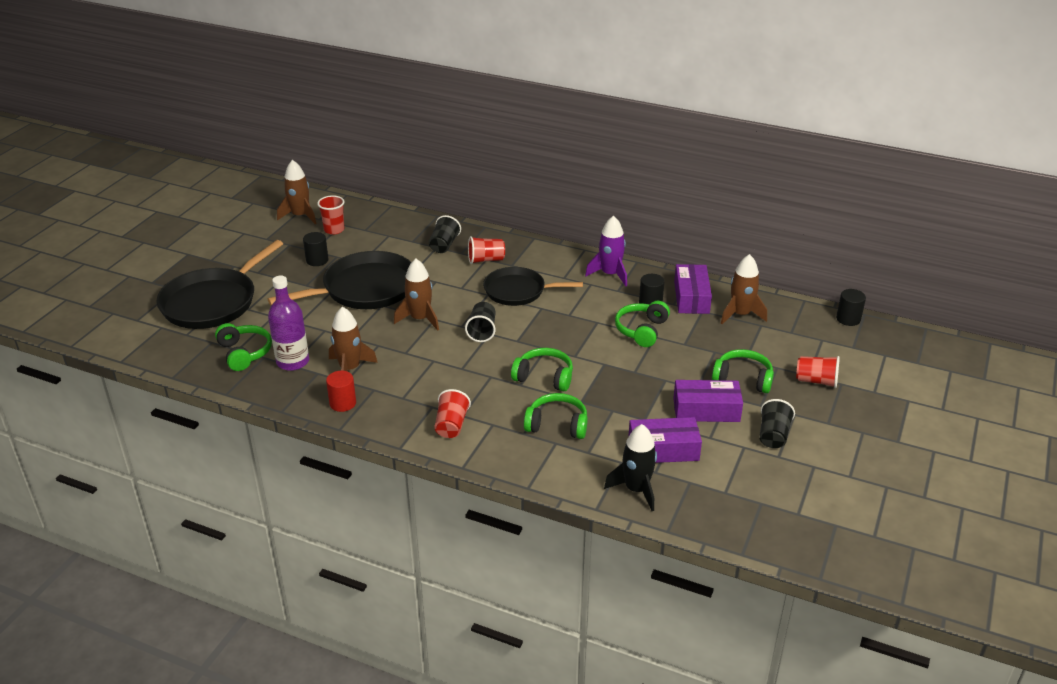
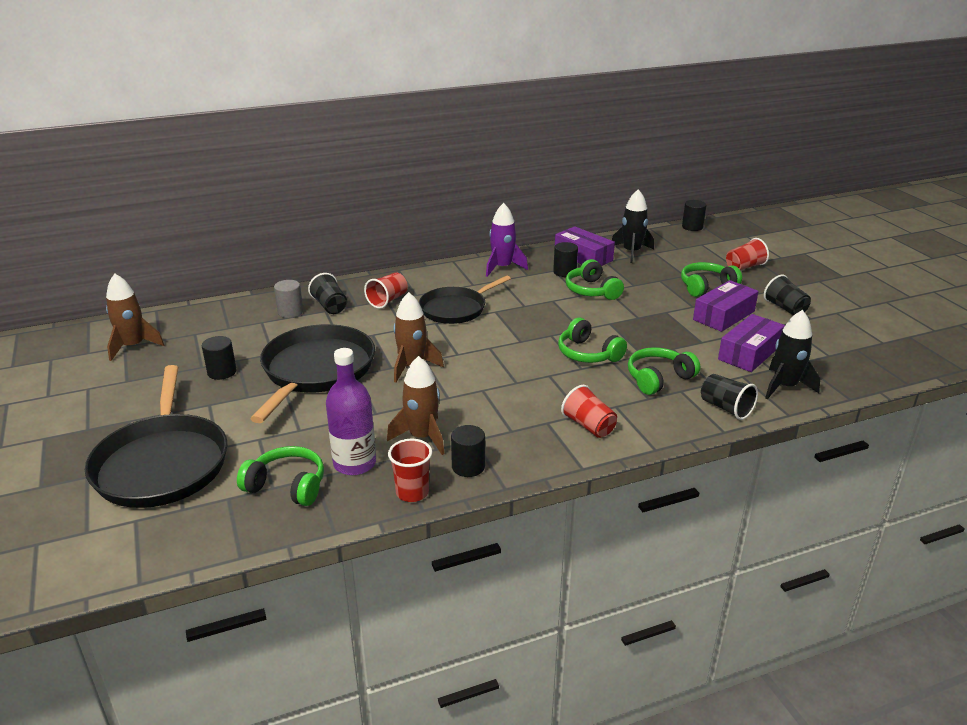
camera: 45 degrees left, 5 degrees down
(334, 230) = (194, 341): red cup -> red cup (412, 492)
(343, 403) = (468, 467): red cylinder -> black cylinder
(415, 237) = (290, 312): none -> grey cylinder
(482, 331) = (481, 349): black cup -> black cup (725, 408)
(544, 377) = (588, 354): green headphones -> green headphones turned 105 degrees counterclockwise
(741, 314) = (631, 252): brown rocket -> black rocket

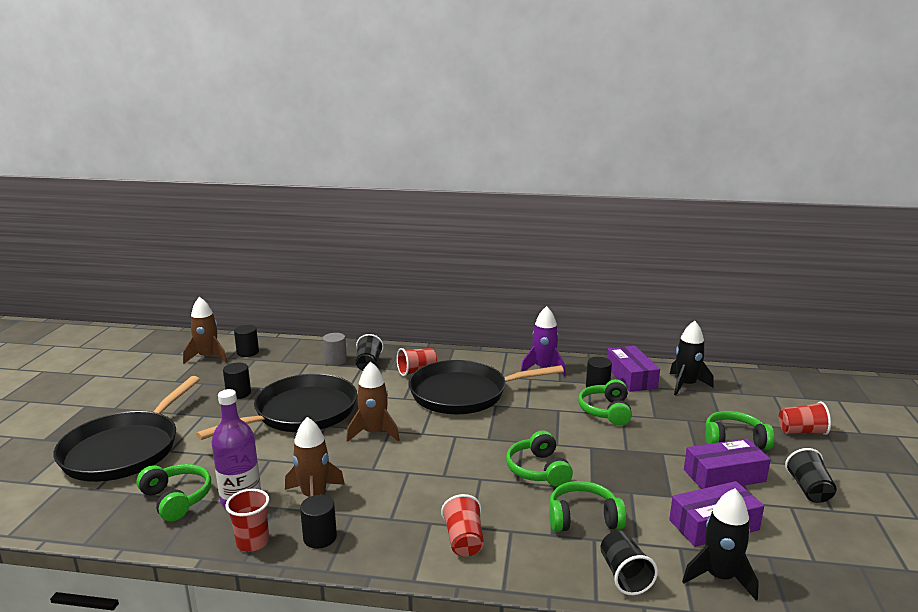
camera: 30 degrees right, 10 degrees down
(456, 309) = (463, 393): black pan -> black pan, size x1.52
(692, 227) = (780, 376): black cylinder -> black cylinder (248, 352)

